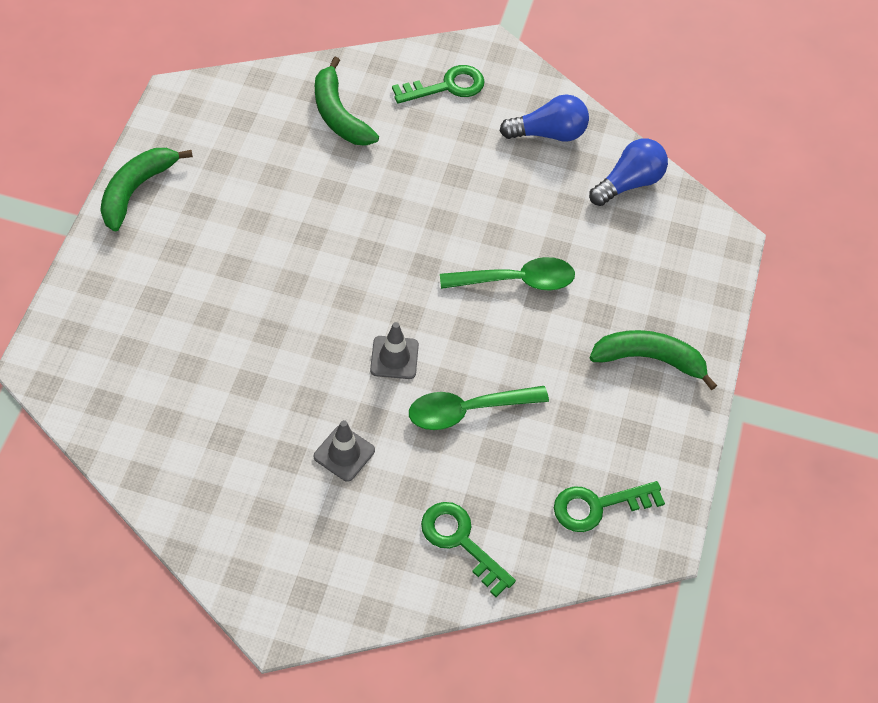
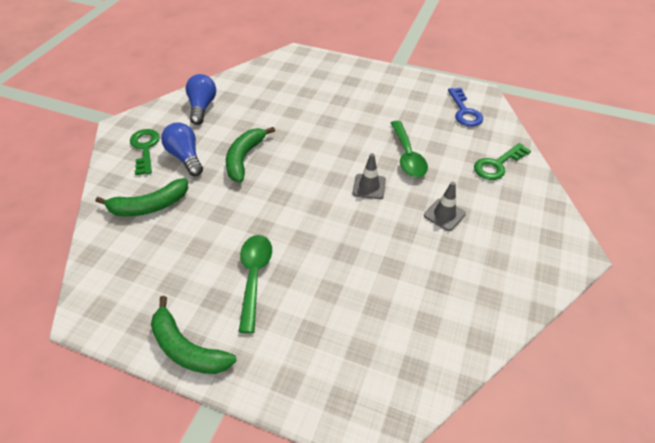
camera: 80 degrees left, 10 degrees down
(517, 280) = (313, 129): green spoon -> green spoon (254, 277)
(597, 506) = (464, 111): green key -> blue key
(628, 183) = (249, 81): blue light bulb -> blue light bulb (185, 157)
(649, 359) = (370, 85): green banana -> green banana (244, 158)

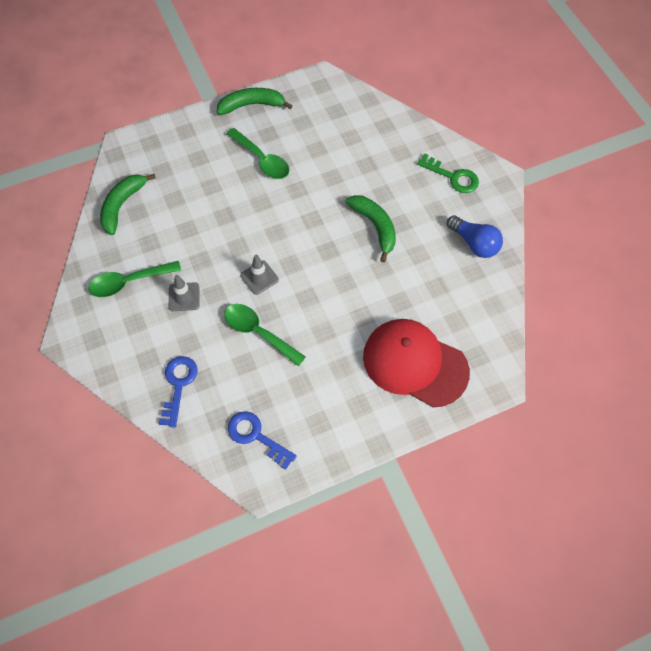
camera: 135 degrees right, 15 degrees up
(149, 206) = (382, 146): green banana -> green banana (122, 205)
(185, 157) = (415, 193): blue light bulb -> none
(327, 84) = (415, 363): none -> red cap
(486, 260) = (129, 282): none -> green spoon
(497, 165) = (178, 385): green key -> blue key

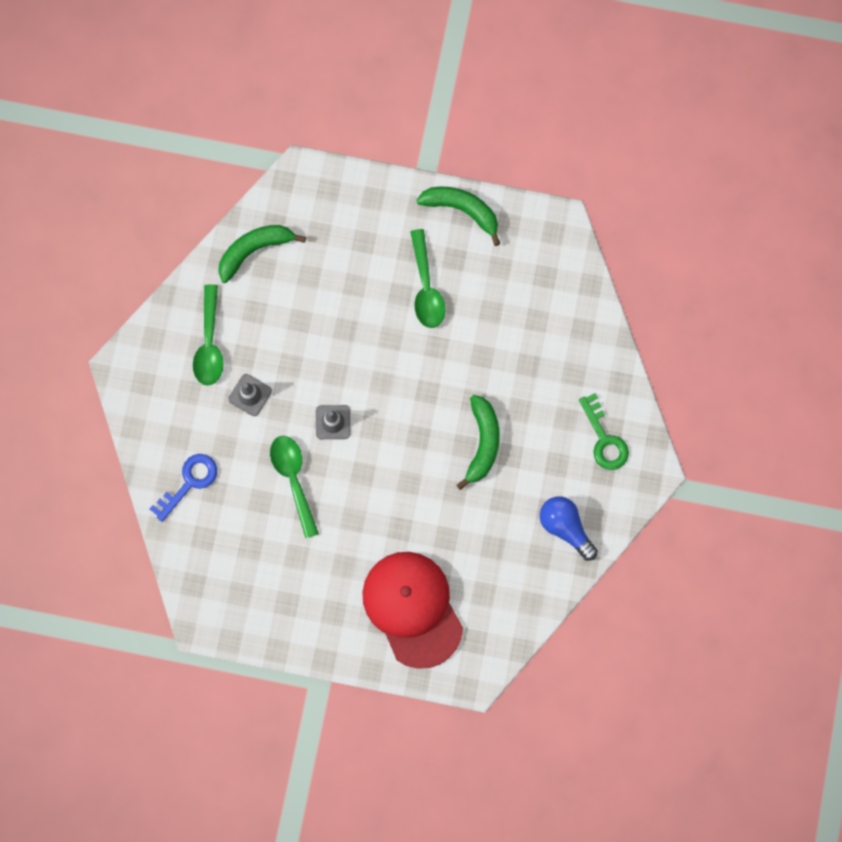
camera: 35 degrees right, 15 degrees up
(129, 282) = (209, 344): green spoon -> green spoon turned 105 degrees counterclockwise
(256, 436) = (225, 578): blue key -> none
(474, 243) = (565, 527): blue light bulb -> blue light bulb turned 150 degrees clockwise

